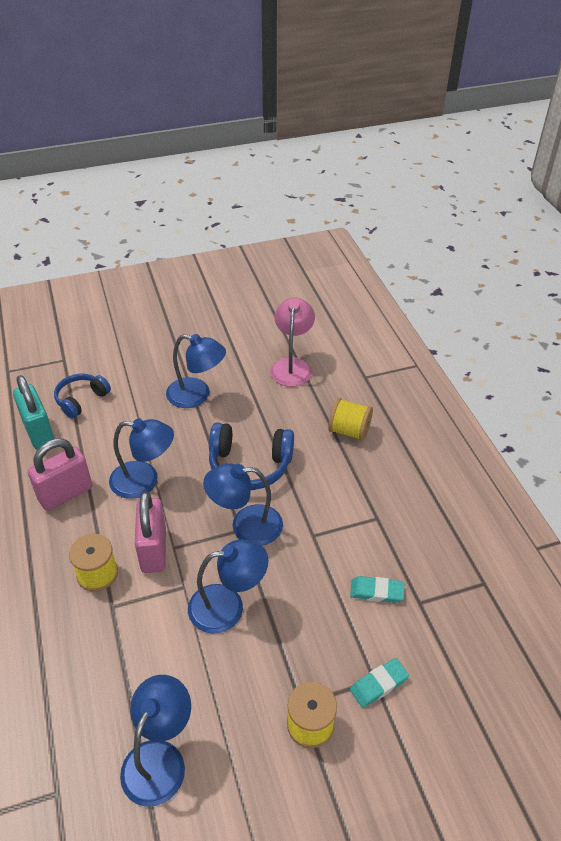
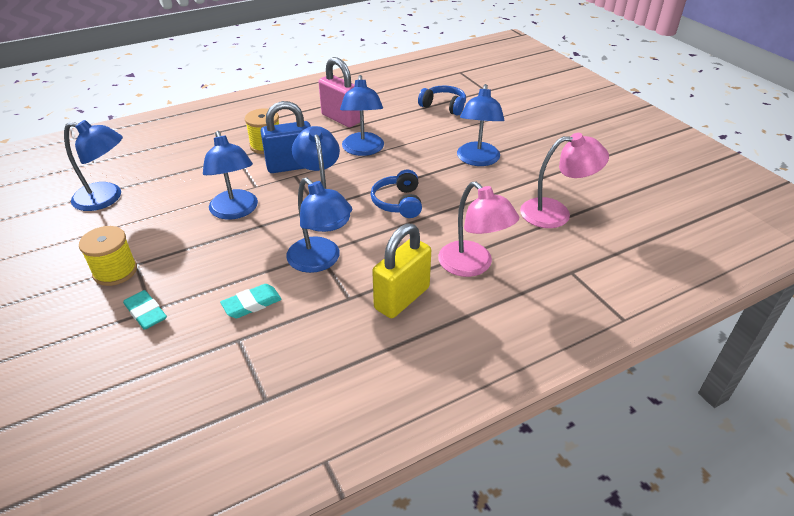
camera: 80 degrees right, 5 degrees down
(39, 432) = (400, 96): turquoise padlock -> none
(153, 550) = (291, 166): pink padlock -> blue padlock
(249, 465) = (398, 202): blue headphones -> blue headphones, size x0.65
(325, 534) = (320, 261): none -> blue lamp
(349, 431) = (472, 266): yellow spool -> pink lamp
(376, 591) = (252, 304): turquoise eraser -> turquoise eraser turned 60 degrees clockwise
(382, 482) = (402, 298): none -> yellow padlock

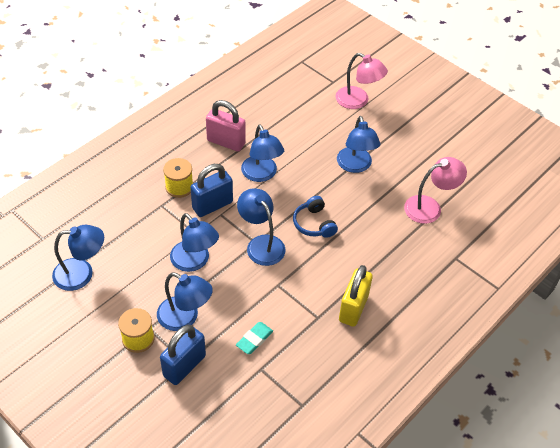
camera: 20 degrees left, 10 degrees up
(146, 313) = (184, 366): turquoise eraser -> blue padlock
(320, 261) = (283, 291): blue lamp -> blue lamp (185, 318)
(443, 106) = (305, 109): blue headphones -> none
(472, 266) = (389, 269): pink lamp -> pink lamp (358, 101)

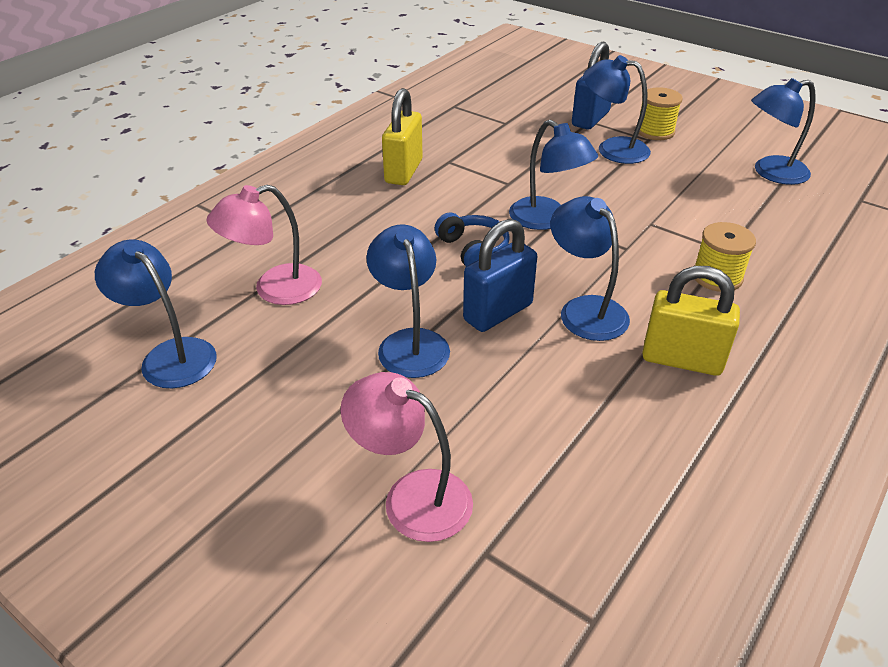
camera: 175 degrees right, 10 degrees down
(195, 262) = (632, 195): blue lamp -> blue lamp (170, 355)
(212, 205) = (646, 258): blue padlock -> blue padlock (498, 312)
(226, 142) = (682, 360): pink padlock -> yellow padlock
(254, 339) = (521, 140): turquoise eraser -> none

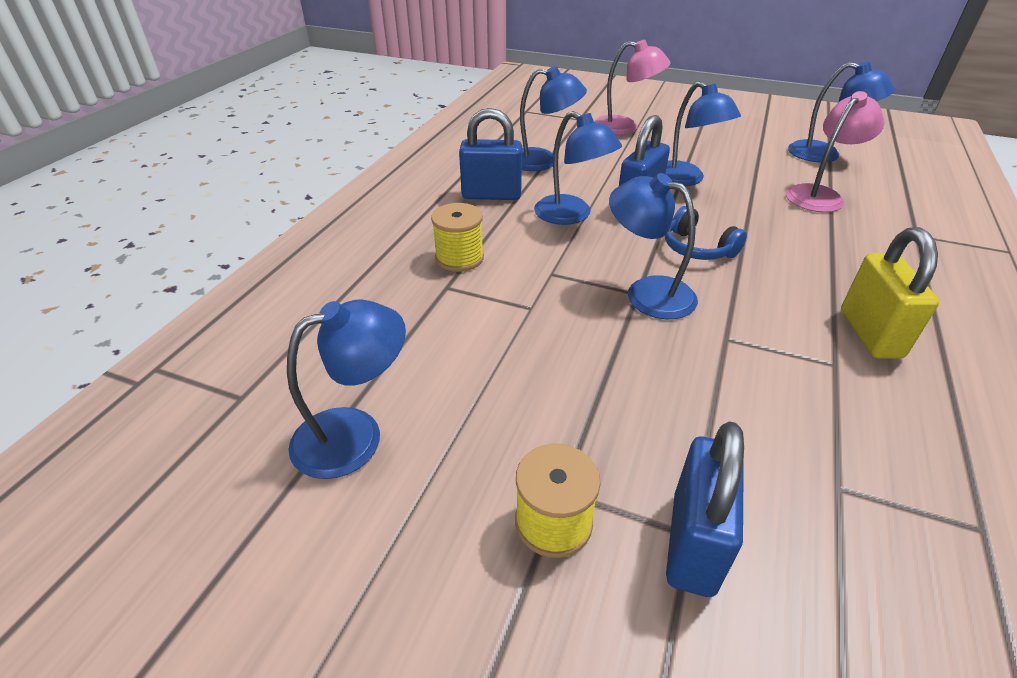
camera: 165 degrees right, 0 degrees up
(612, 149) = (617, 445): blue lamp -> blue lamp (543, 161)
(682, 360) = (491, 195): yellow padlock -> blue padlock

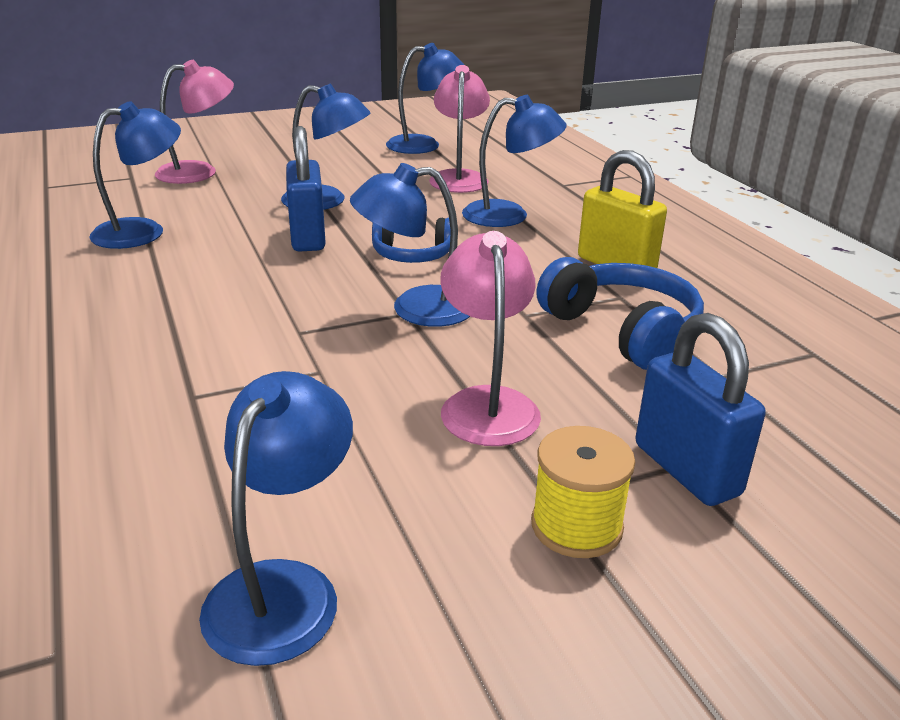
camera: 45 degrees left, 10 degrees down
(459, 258) = (168, 362): yellow spool -> none
(491, 195) = (121, 285): blue padlock -> none
(571, 215) = (249, 272): blue lamp -> blue lamp (509, 215)
(607, 392) = (487, 403): none -> pink lamp
(795, 395) = (622, 331): none -> blue headphones

